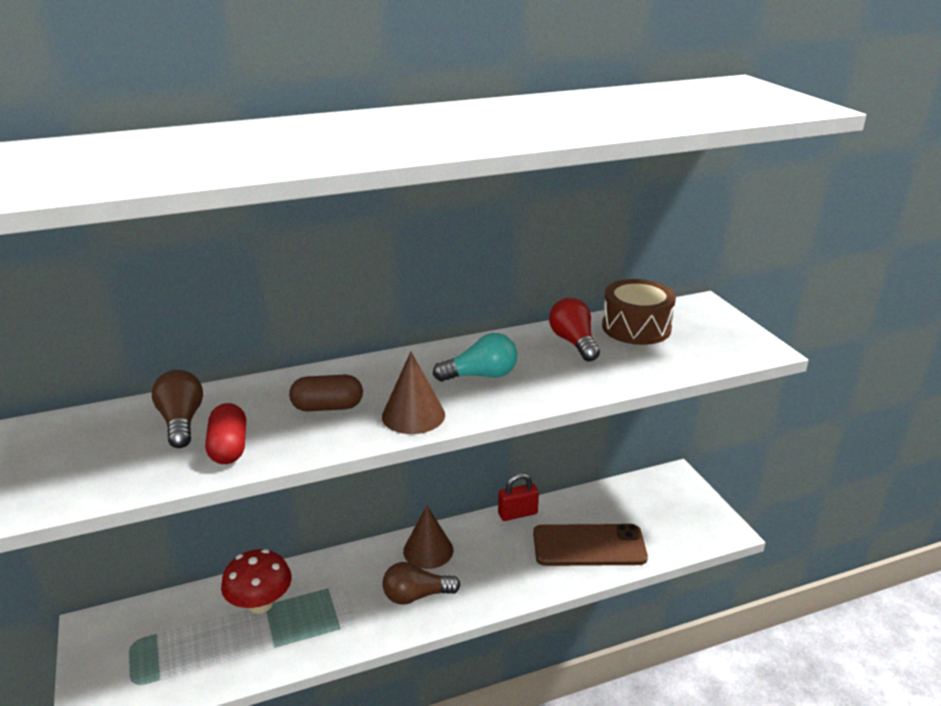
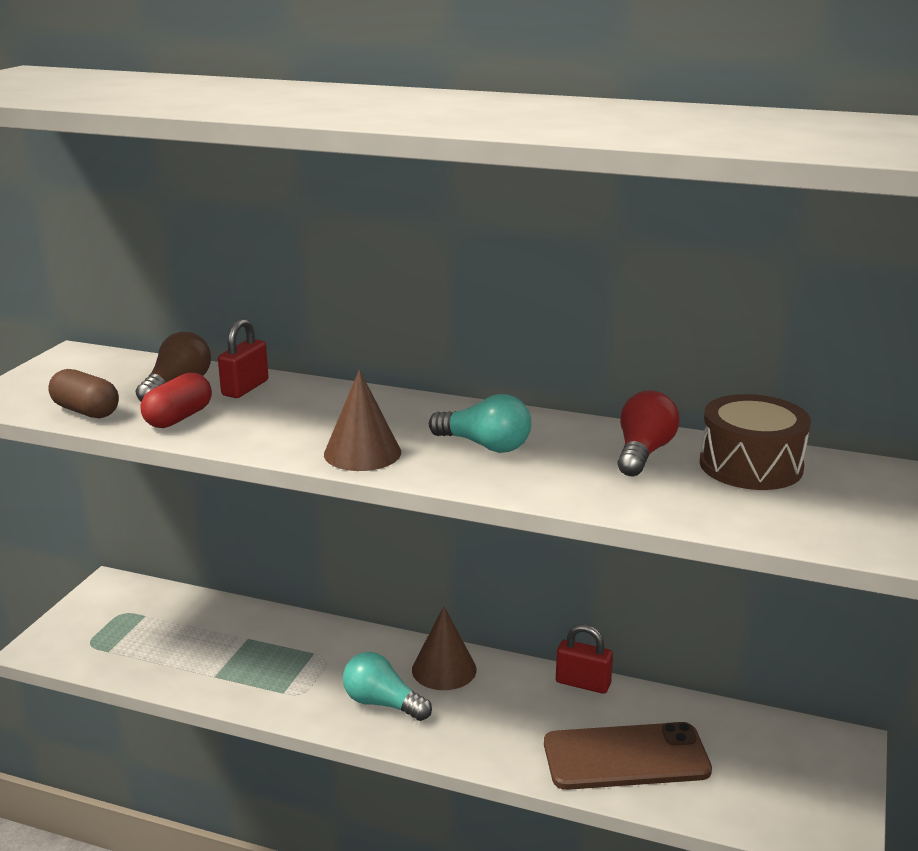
camera: 40 degrees right, 5 degrees down
(242, 401) = (245, 388): none -> red padlock
(260, 604) = (244, 635): red mushroom -> none
(327, 407) = (302, 418): brown capsule -> brown capsule (86, 411)
(416, 596) = (382, 703): brown light bulb -> turquoise light bulb
(589, 546) = (626, 757): brown phone -> brown phone turned 45 degrees counterclockwise

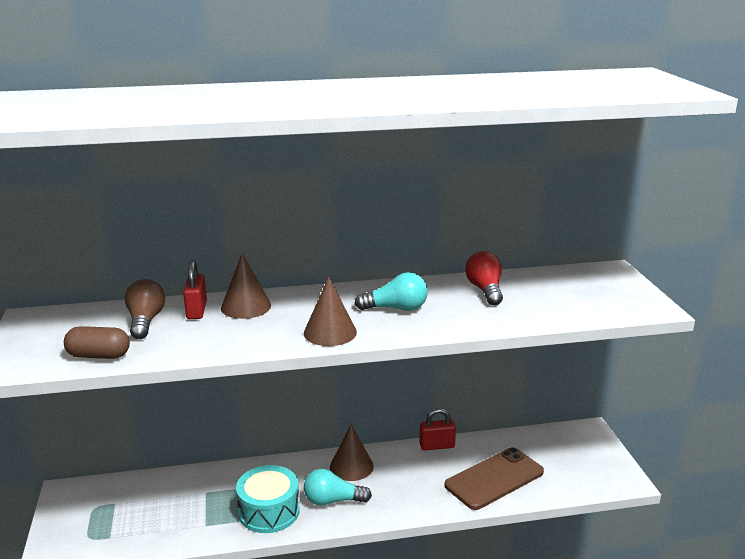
camera: 30 degrees left, 0 degrees up
(178, 418) = (176, 342): red capsule -> none
(296, 687) = (269, 511): none -> turquoise drum
(304, 397) = (246, 306): none -> brown cone
(750, 465) = (545, 283): brown drum -> none

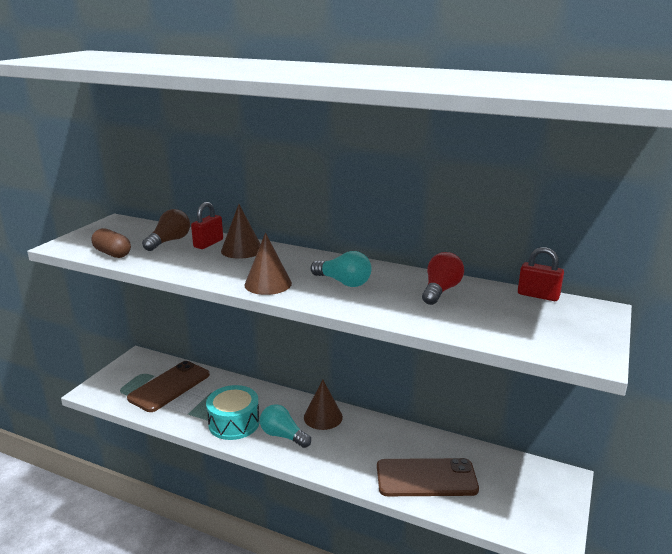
camera: 35 degrees right, 0 degrees up
(149, 507) = (169, 386): none -> brown phone
(437, 446) = (405, 430): red padlock -> red padlock (538, 295)

